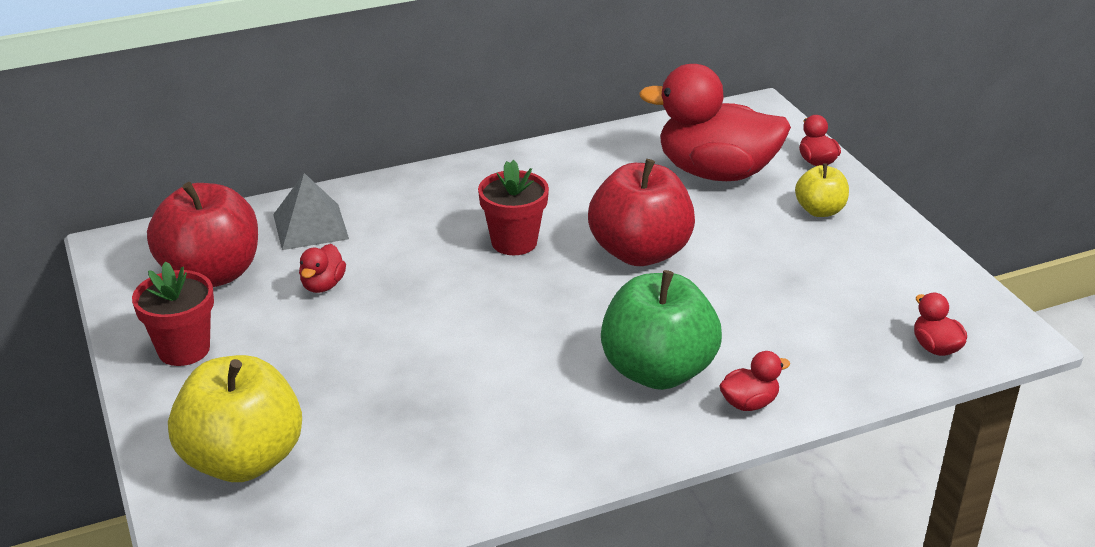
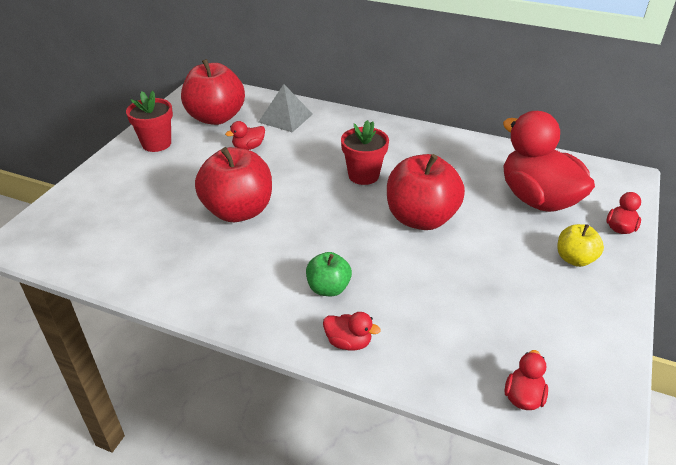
camera: 45 degrees right, 5 degrees up
(243, 460) = (100, 204): yellow apple -> none
(436, 359) = (238, 211): none -> red apple
(657, 371) = (328, 288): green apple -> green apple, size x0.53

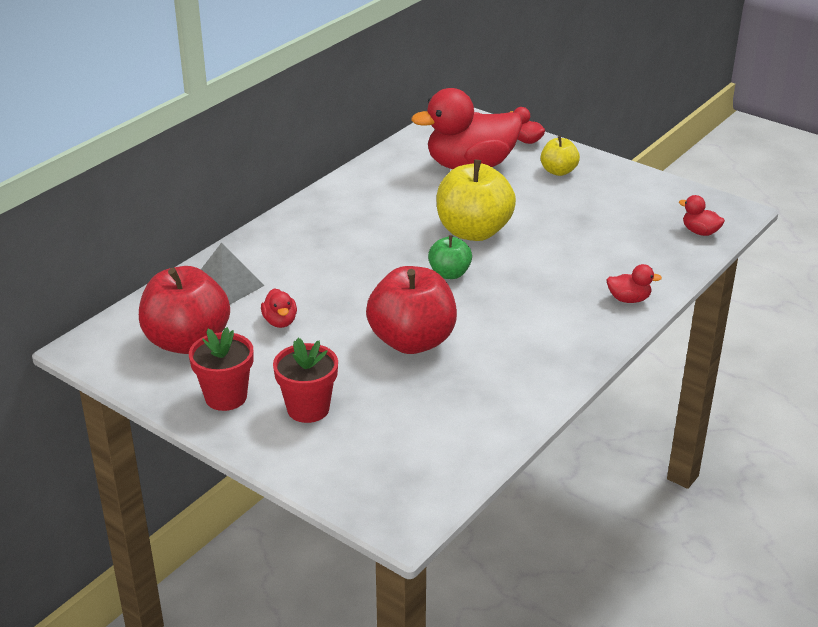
camera: 75 degrees left, 5 degrees down
(328, 288) = (557, 300): green apple -> green apple (449, 274)
(348, 342) = (629, 299): red duck -> red duck turned 60 degrees clockwise
(363, 175) = (384, 251): red flower pot -> red flower pot (308, 409)
(421, 218) = (473, 231): red apple -> yellow apple

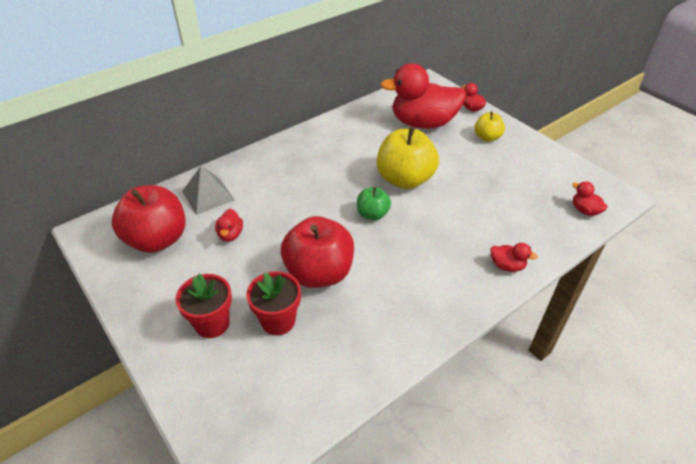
camera: 15 degrees right, 10 degrees up
(226, 397) = (158, 298): red flower pot -> red flower pot (278, 321)

